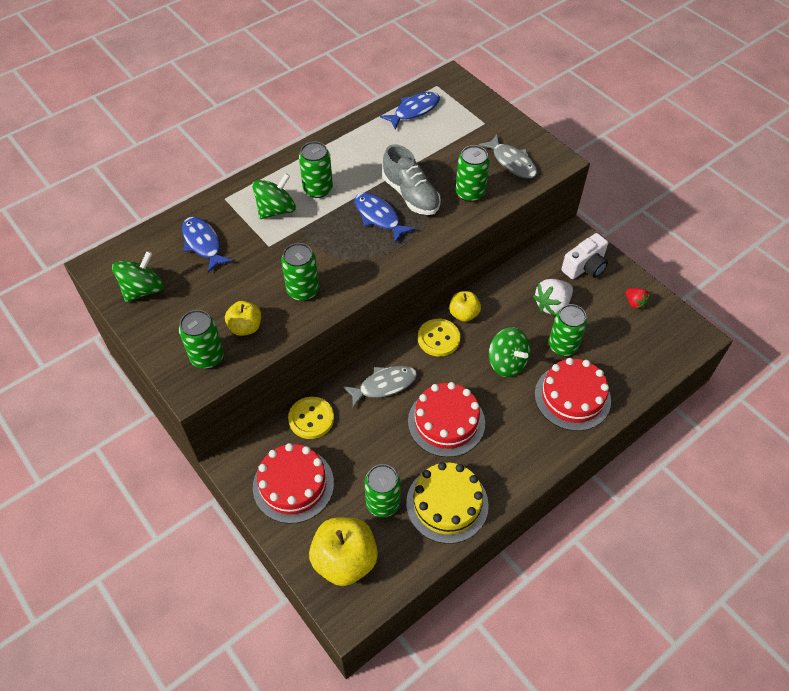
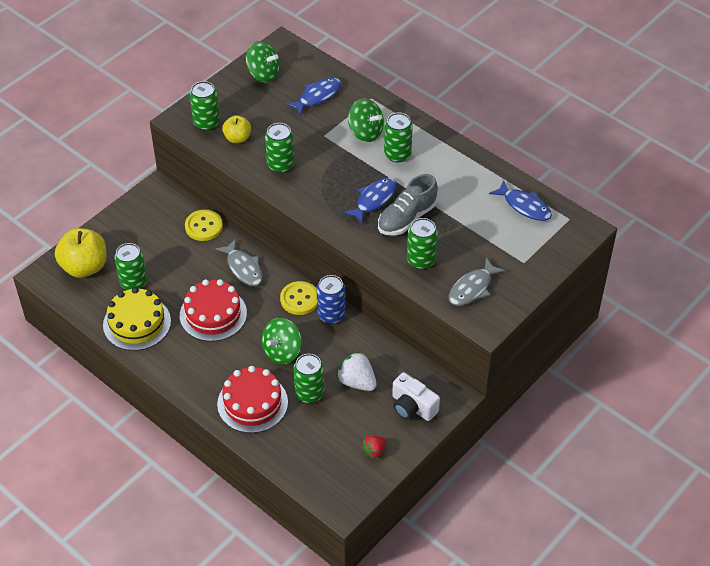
camera: 80 degrees right, 5 degrees down
(293, 485) = (143, 226): red cake -> none
(464, 314) = (331, 314): yellow apple -> blue can

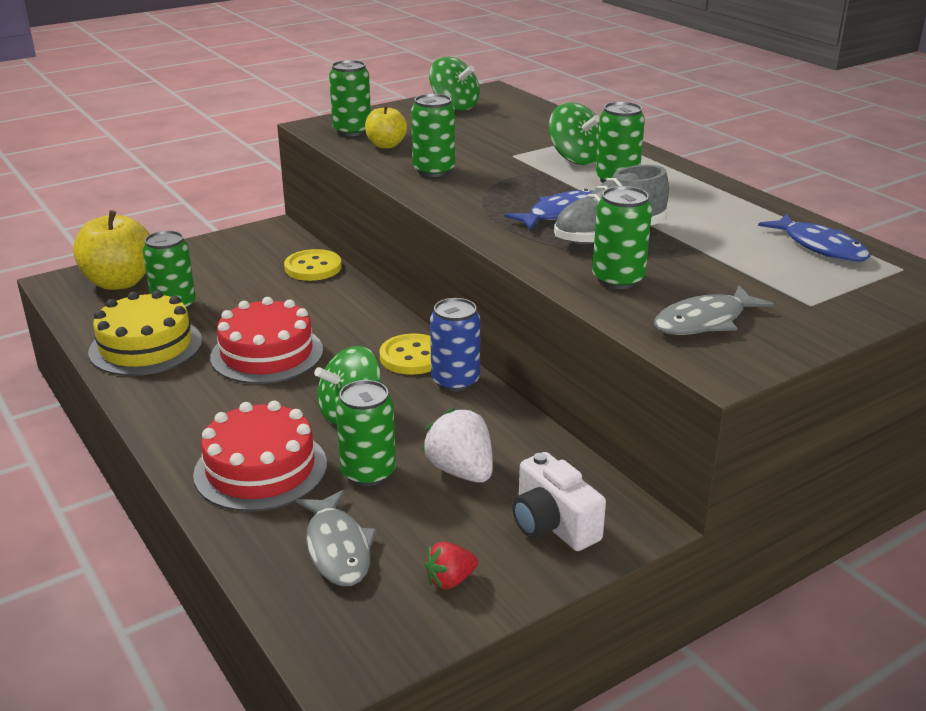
camera: 15 degrees right, 20 degrees down
(243, 268) = (344, 313): grey fish -> grey fish (337, 548)
(317, 96) = (519, 127): blue fish -> none

